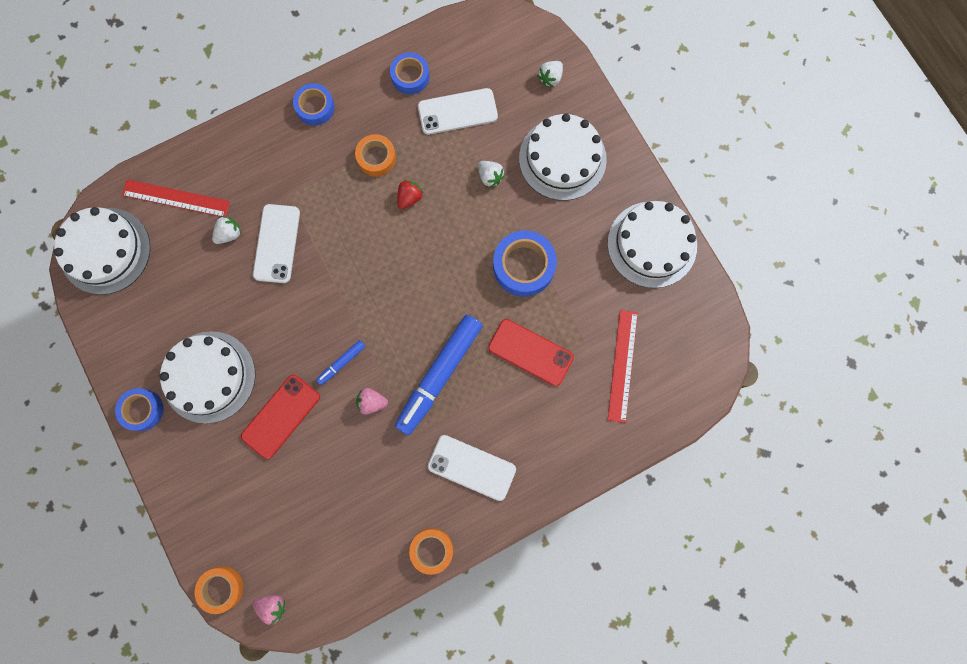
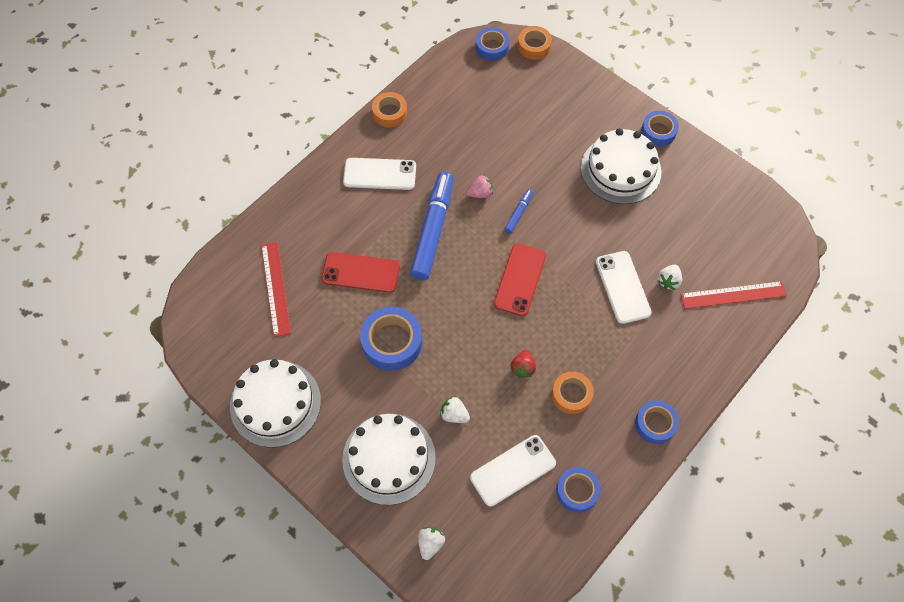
camera: 160 degrees right, 15 degrees down
(105, 251) = (764, 232): white cake -> none
(273, 606) = (492, 47): pink strawberry -> blue tape
(281, 416) = (548, 161): red phone -> red phone (520, 280)

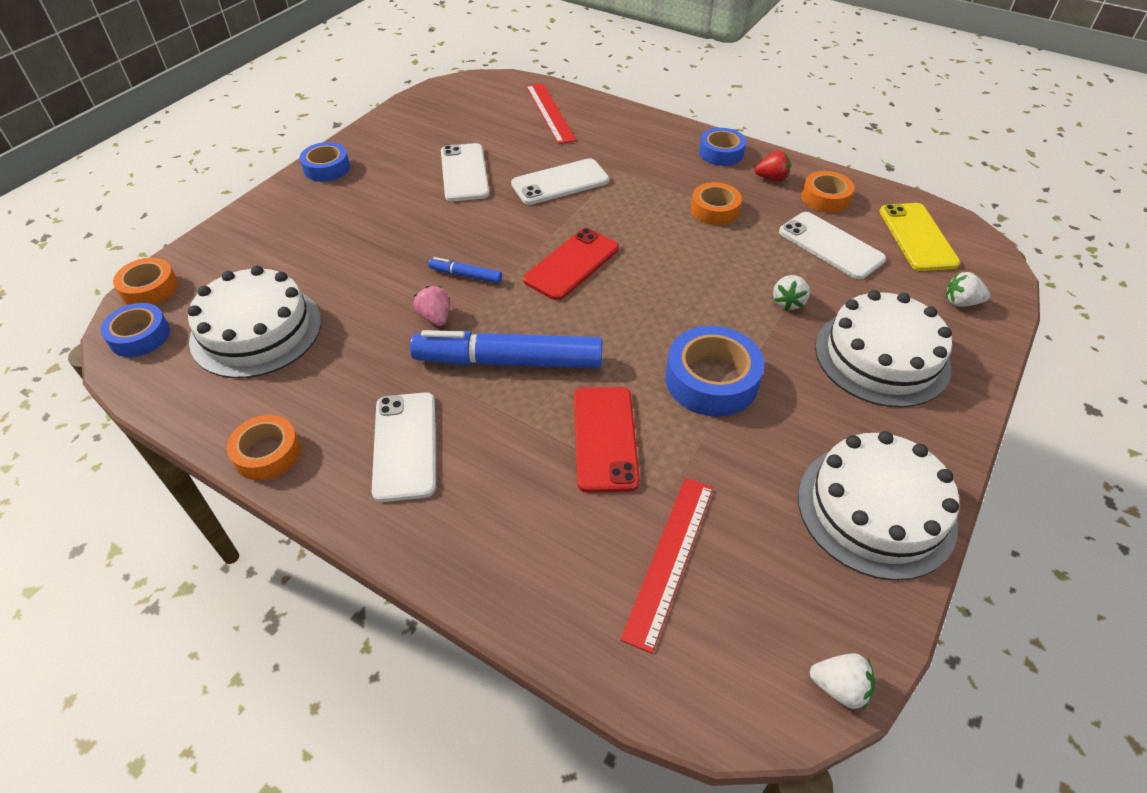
camera: 100 degrees left, 15 degrees down
(276, 288) = (669, 559): red ruler -> red ruler turned 45 degrees counterclockwise
(513, 547) = (917, 237): none -> yellow phone
(520, 280) = (572, 264): red phone -> red phone turned 60 degrees counterclockwise
(523, 368) = (697, 250): red strawberry -> red strawberry (771, 178)
(577, 491) = (825, 198): blue tape -> orange tape
(620, 169) = (387, 193): white cake -> white cake (256, 330)
(643, 221) = (464, 173): none -> white phone
(668, 281) = (543, 152): white strawberry -> white strawberry (839, 687)

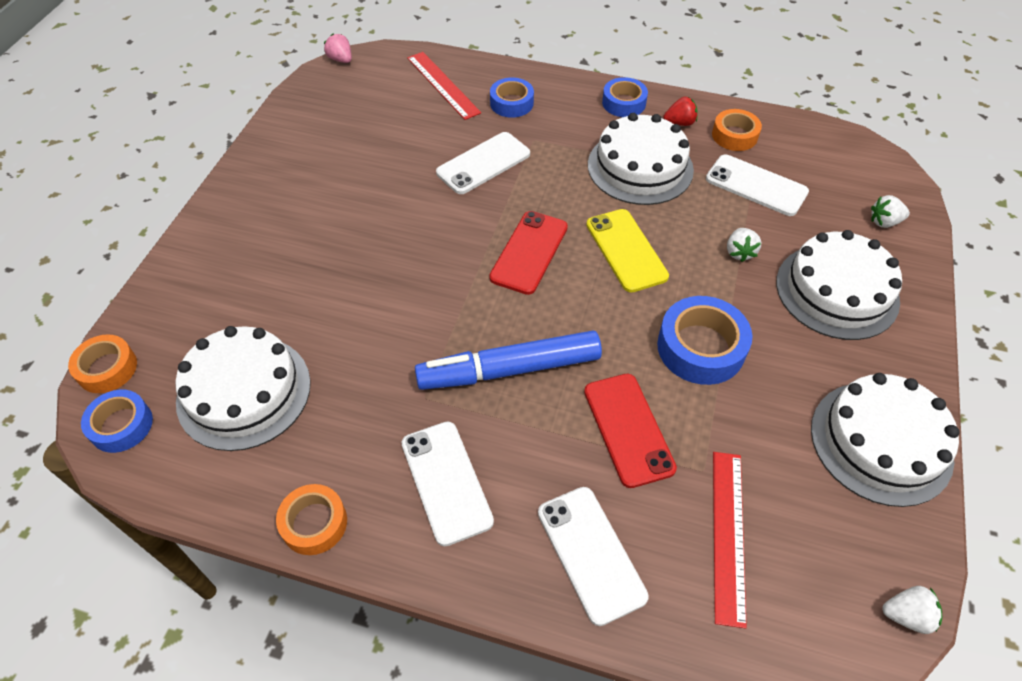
camera: 15 degrees left, 5 degrees up
(326, 168) = (238, 190): blue tape -> blue tape (511, 103)
(435, 317) = (419, 337): pink strawberry -> pink strawberry (341, 59)
(464, 173) = (384, 170): white phone -> white phone (590, 554)
(466, 275) = (431, 285): blue marker -> none
(714, 210) = (640, 167): orange tape -> white cake
(917, 237) = (827, 162): yellow phone -> yellow phone (626, 250)

